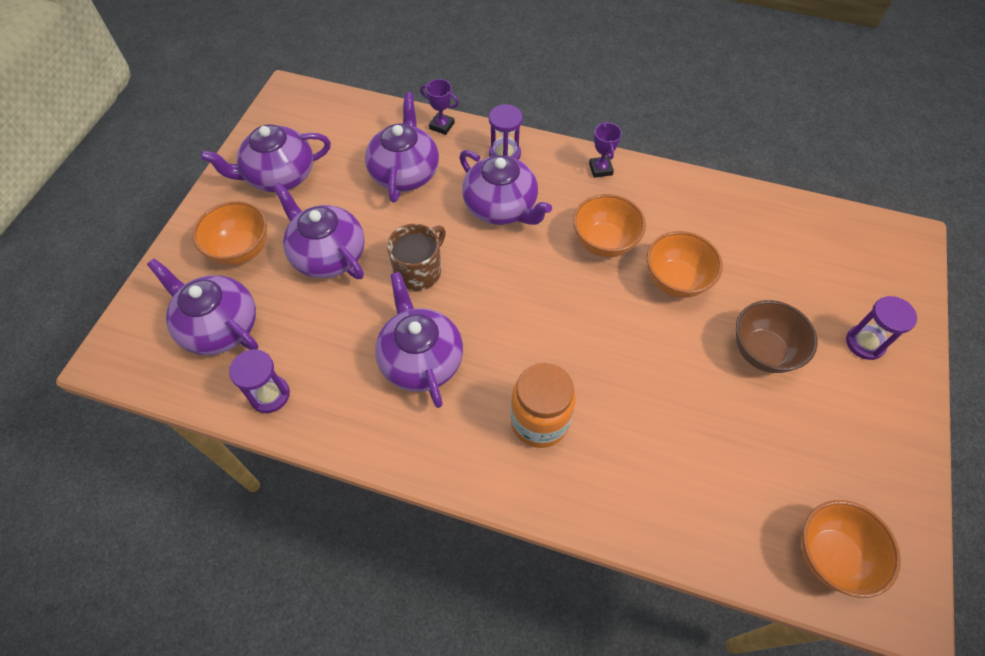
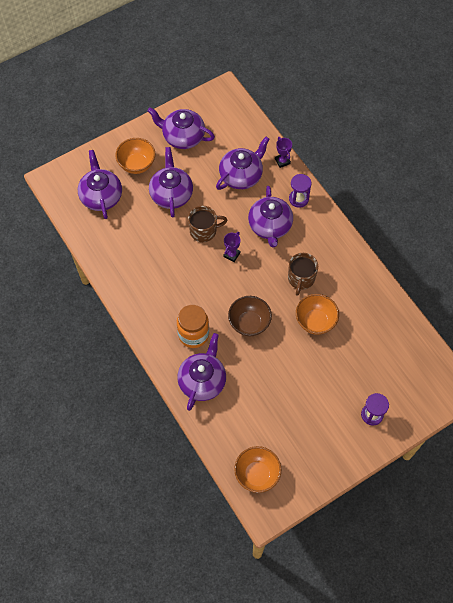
camera: 40 degrees right, 5 degrees up
(270, 395) = (98, 242): purple hourglass -> none
(421, 360) = (169, 272): purple teapot -> purple teapot (202, 381)
(600, 169) = (338, 241): purple trophy -> purple trophy (231, 255)
(604, 242) = (301, 279): orange bowl -> brown mug
(762, 352) = (320, 381): brown bowl -> brown bowl (249, 323)

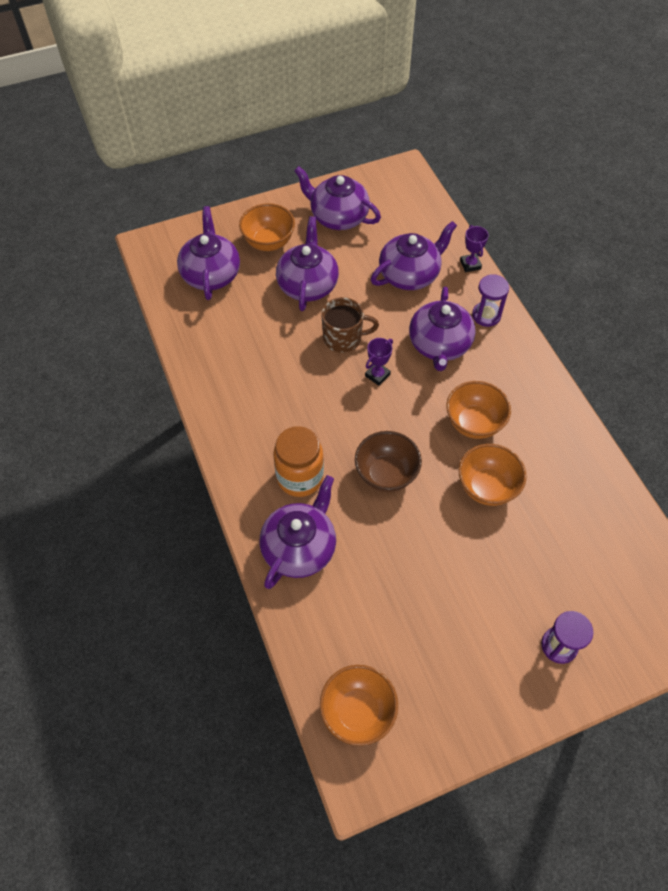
camera: 10 degrees right, 5 degrees down
(301, 279) = (474, 423): brown mug -> orange bowl

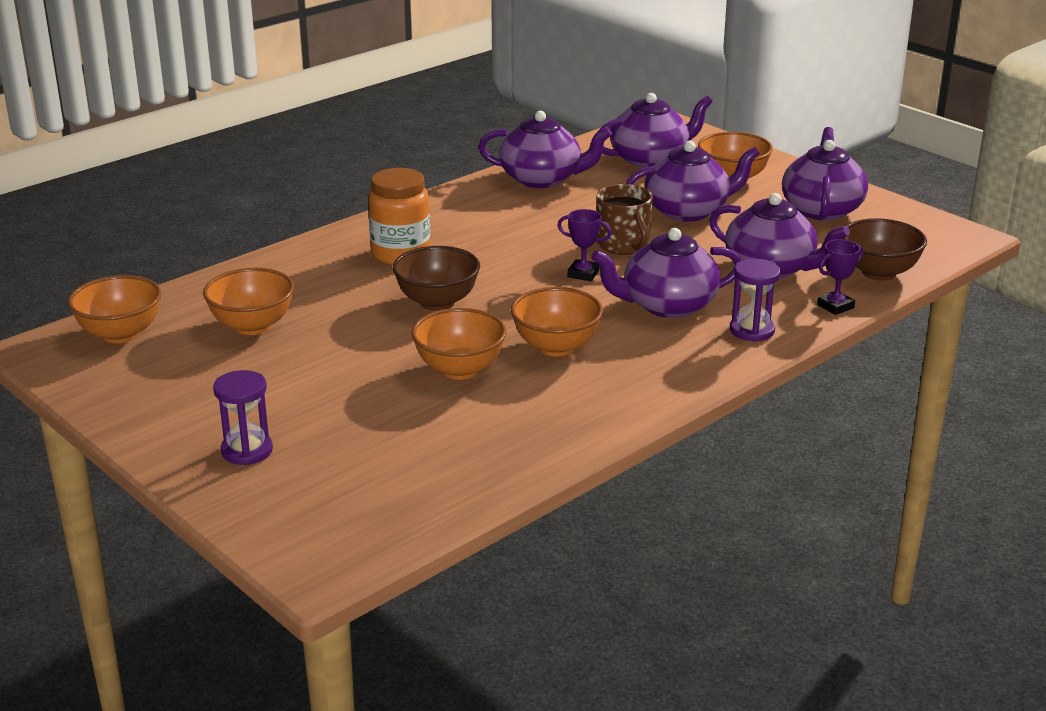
camera: 70 degrees right, 30 degrees down
(300, 547) = (309, 270): purple teapot -> purple teapot (542, 179)
(379, 607) = (252, 326): none -> orange bowl
(435, 227) = (879, 272): none -> brown bowl

